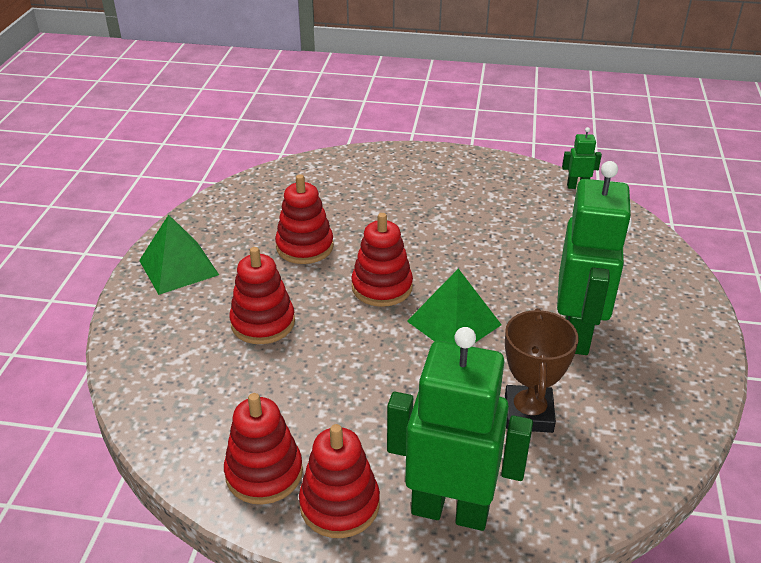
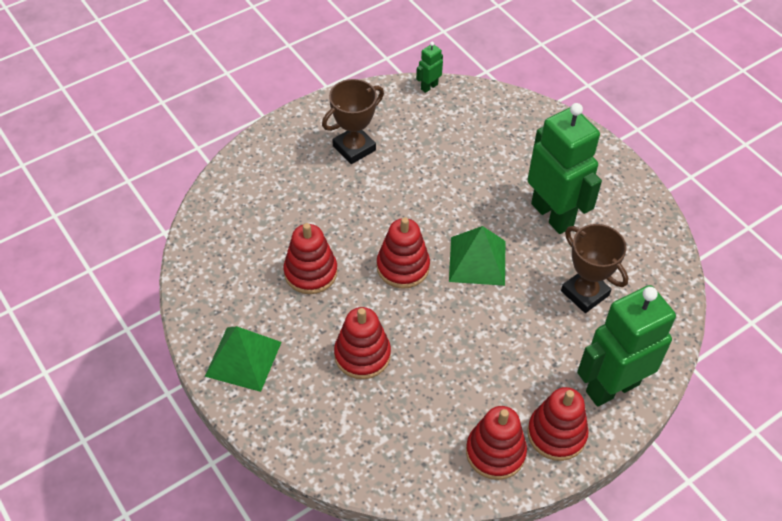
camera: 45 degrees left, 15 degrees up
(453, 192) = (354, 148): none -> brown trophy

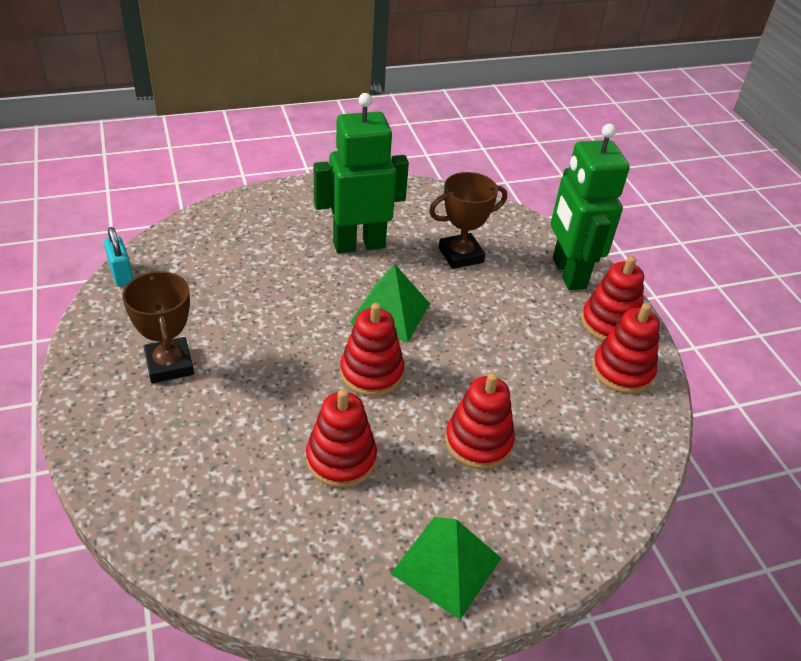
camera: 75 degrees left, 10 degrees down
(429, 87) = (121, 274): green robot -> turquoise padlock

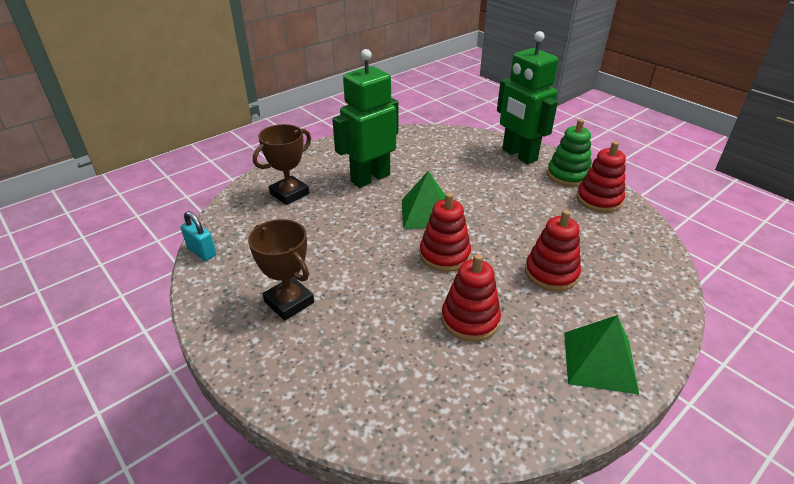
camera: 20 degrees left, 5 degrees down
(460, 255) = (443, 164): brown trophy -> brown trophy (289, 194)
(609, 323) = (568, 175): red stacking toy -> green stacking toy

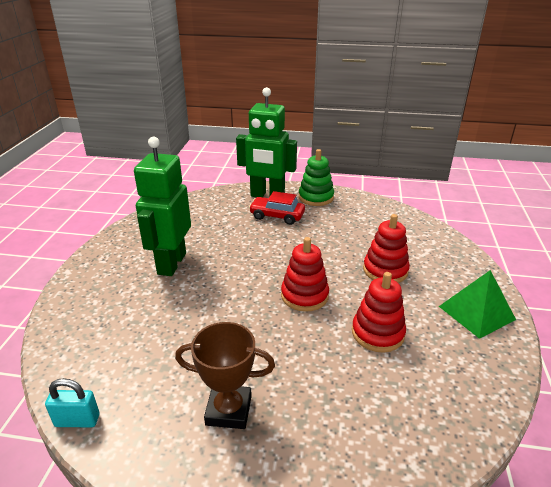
camera: 40 degrees left, 5 degrees down
(289, 194) = (108, 313): brown trophy -> none
(426, 213) = (252, 270): green pyramid -> none
(505, 177) = (277, 216): none -> red car
(599, 200) = (353, 206): red stacking toy -> none

